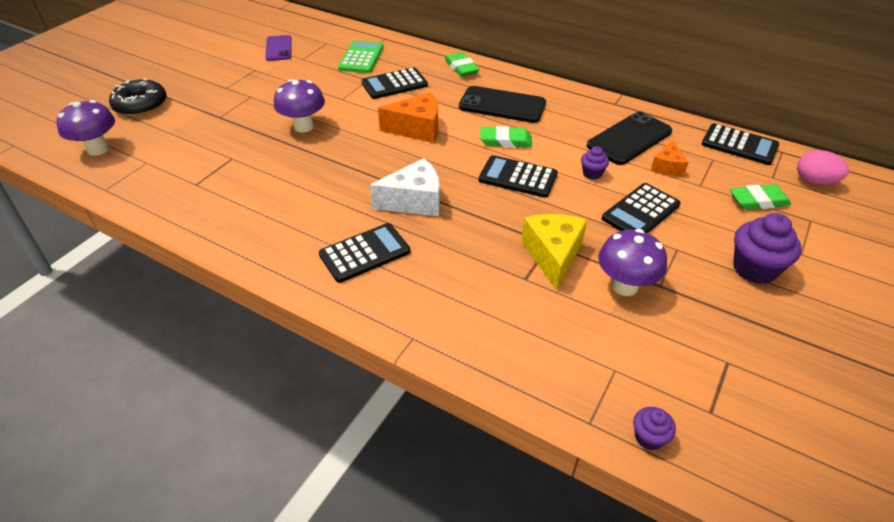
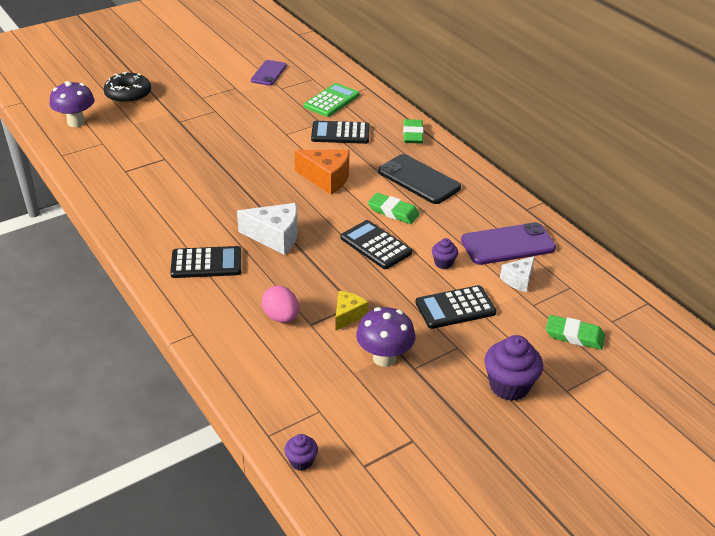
camera: 25 degrees right, 5 degrees down
(303, 126) = (237, 149): purple mushroom -> none
(553, 255) = (348, 315): yellow cheese -> yellow cheese, size x0.60
(629, 139) = (508, 244): black phone -> purple phone
(667, 167) = (518, 280): orange cheese -> white cheese
(739, 145) = (610, 283): black calculator -> none
(814, 181) = (650, 338): pink egg -> pink egg (281, 317)

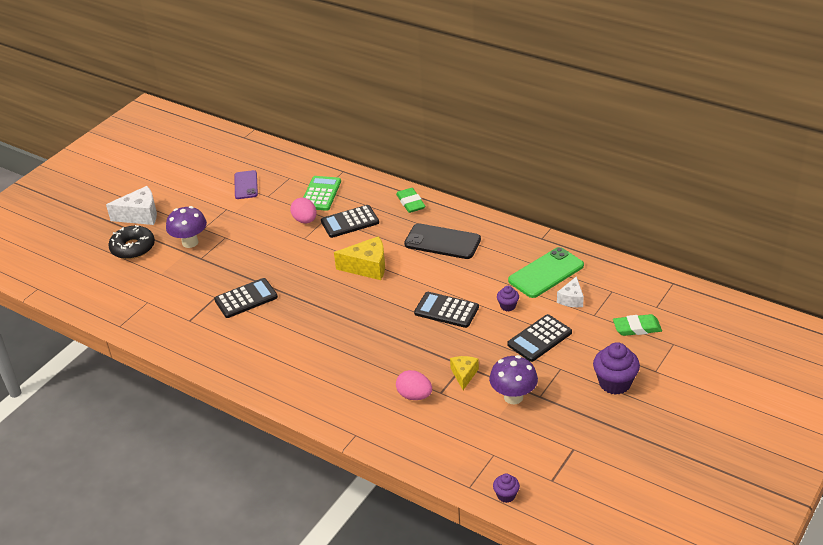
camera: 20 degrees left, 0 degrees up
(76, 122) = (106, 291): purple mushroom -> purple mushroom (190, 242)
(206, 263) = (322, 375): black calculator -> black calculator (246, 299)
(275, 237) = (361, 332): white cheese -> white cheese (140, 215)
(299, 119) = (305, 220): none -> pink egg
(326, 178) = (367, 267): orange cheese -> yellow cheese
(393, 212) = (441, 277): green eraser -> none
(508, 244) = (546, 273): purple phone -> green phone

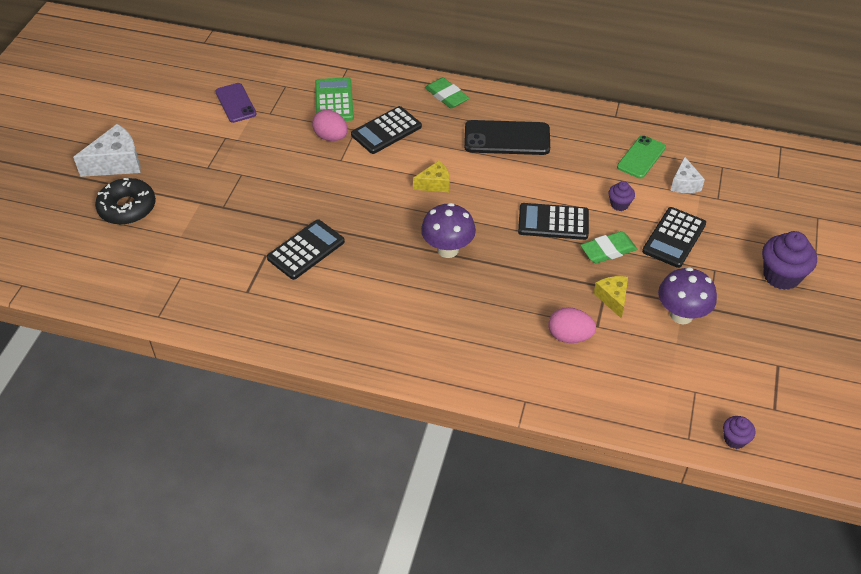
camera: 20 degrees left, 10 degrees up
(190, 242) = (199, 188): purple mushroom -> purple mushroom (448, 249)
(367, 267) = (435, 184): yellow cheese -> yellow cheese, size x0.60
(546, 273) = (641, 157): green phone -> green phone, size x0.66
(637, 328) = (771, 205): green eraser -> green eraser (608, 250)

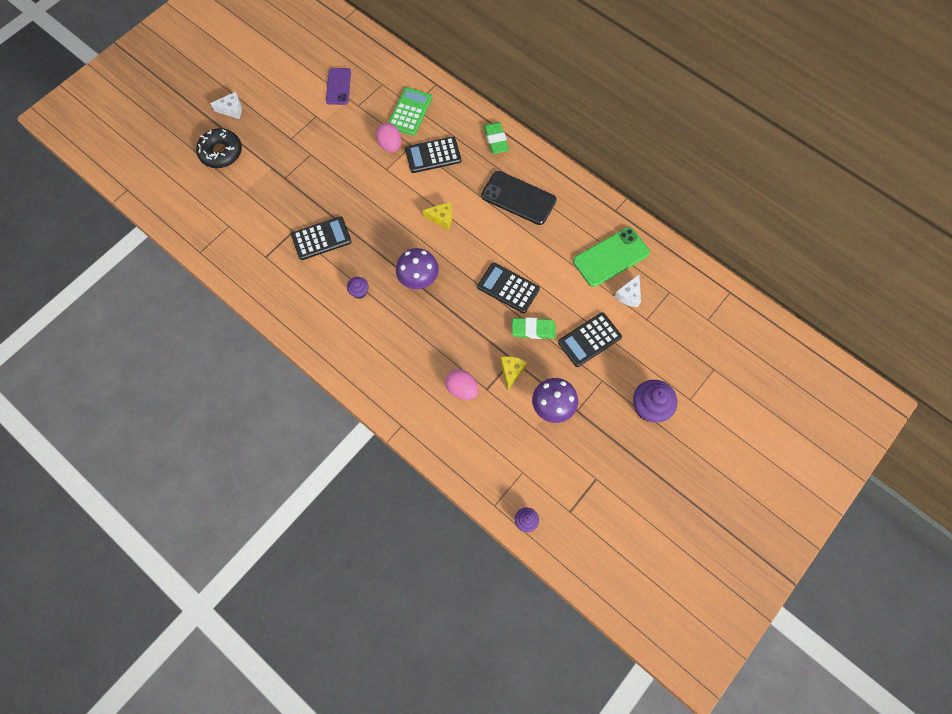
camera: 25 degrees right, 20 degrees up
(117, 163) = (232, 110): white cheese -> white cheese, size x0.60
(619, 204) = (567, 293): purple cupcake -> purple cupcake (359, 292)
(641, 157) = (611, 257): green phone -> green phone, size x1.52

